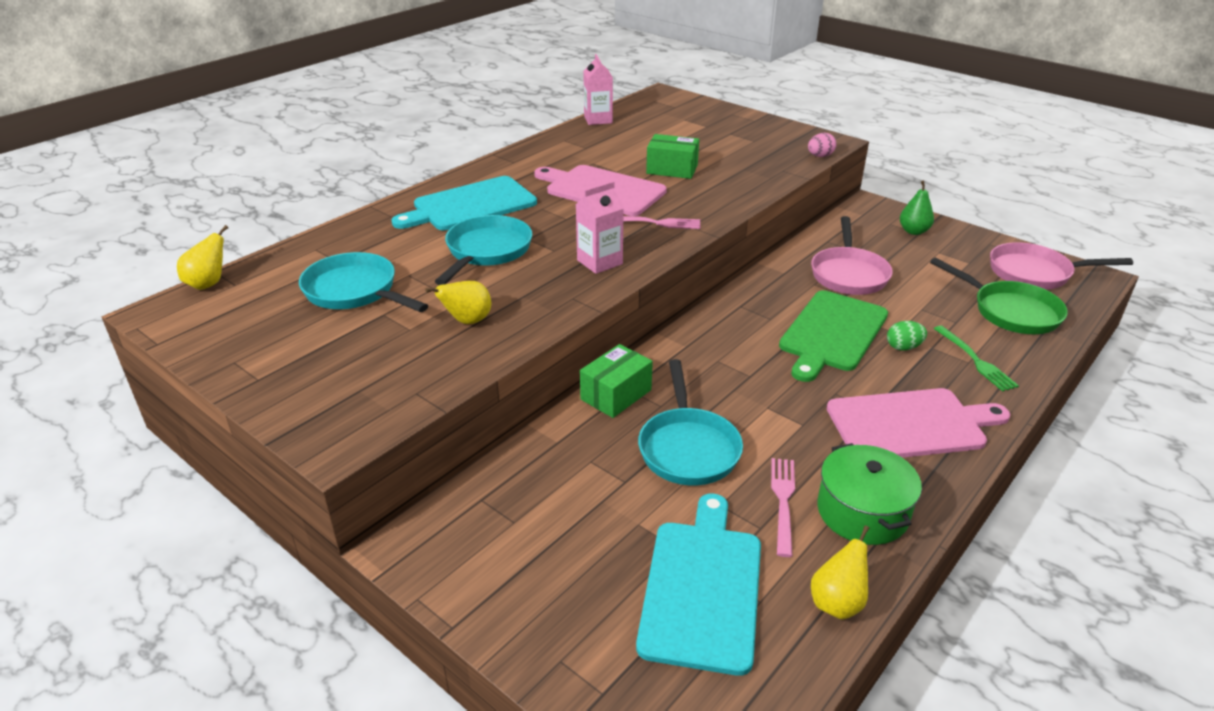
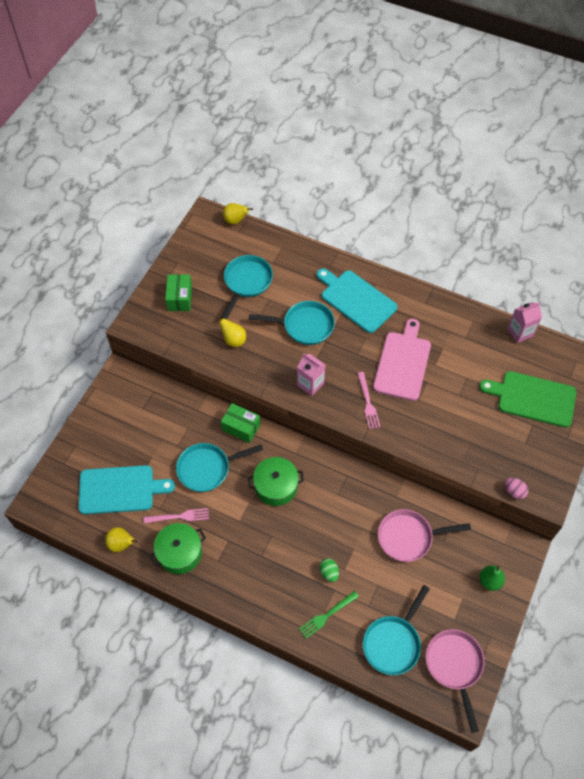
camera: 75 degrees right, 25 degrees up
(672, 169) = (451, 397): green box -> green box (179, 298)
(743, 374) = (276, 486): none -> green pot
(832, 333) = (332, 530): green cutting board -> green cutting board (533, 398)
(911, 424) = (253, 576): pink cutting board -> none
(1010, 311) = (393, 643): green pan -> turquoise pan

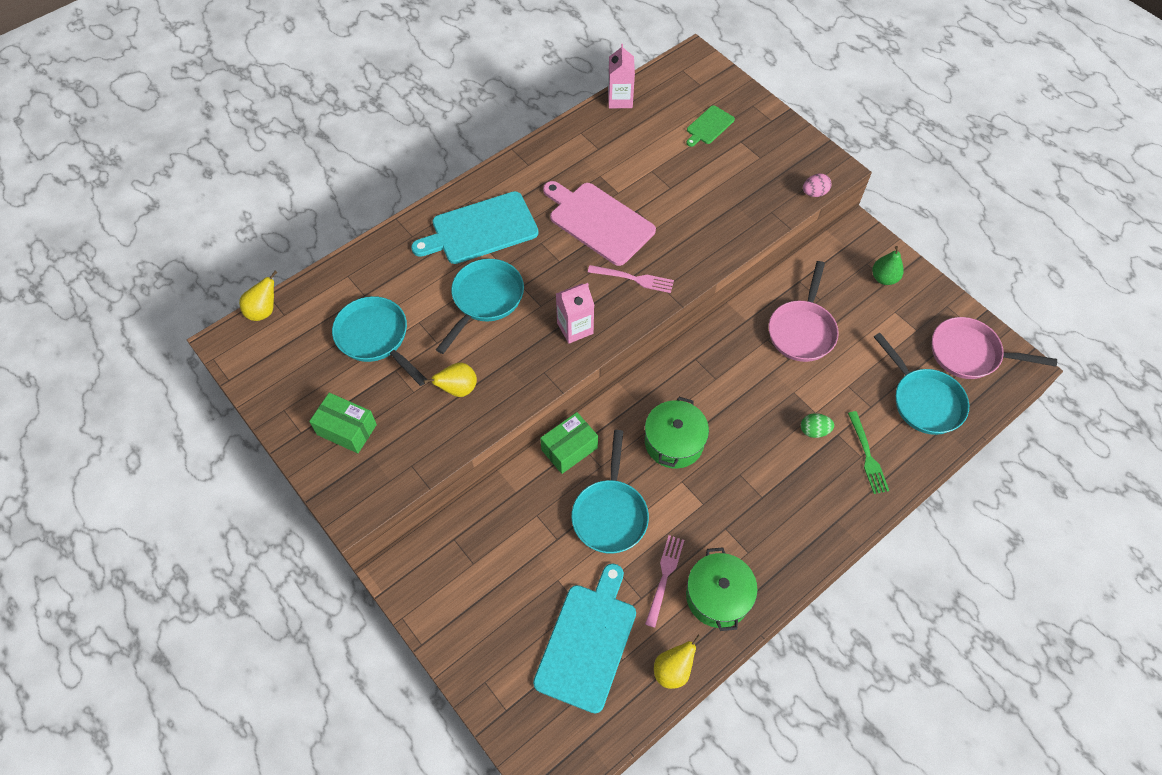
camera: 65 degrees left, 0 degrees up
(533, 398) = (709, 126): green cutting board -> green cutting board, size x0.51

